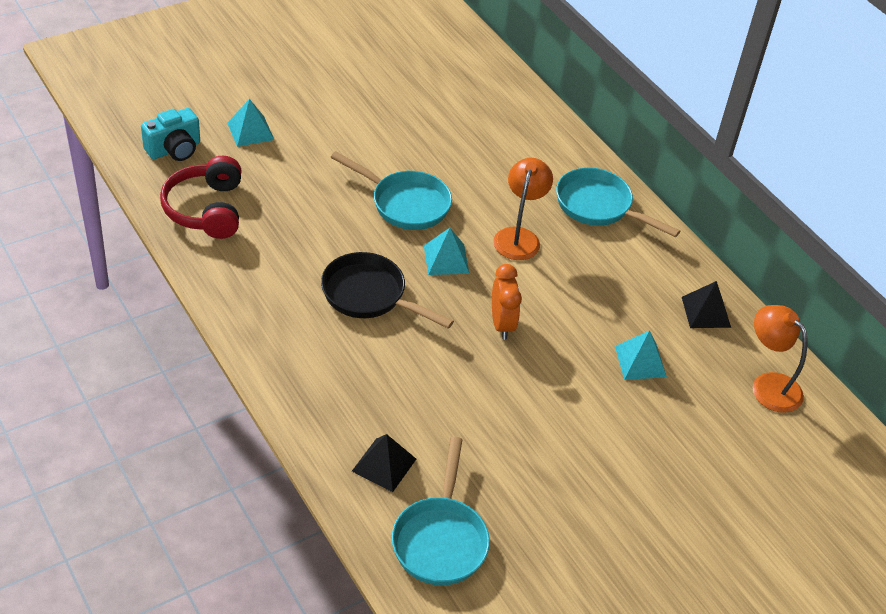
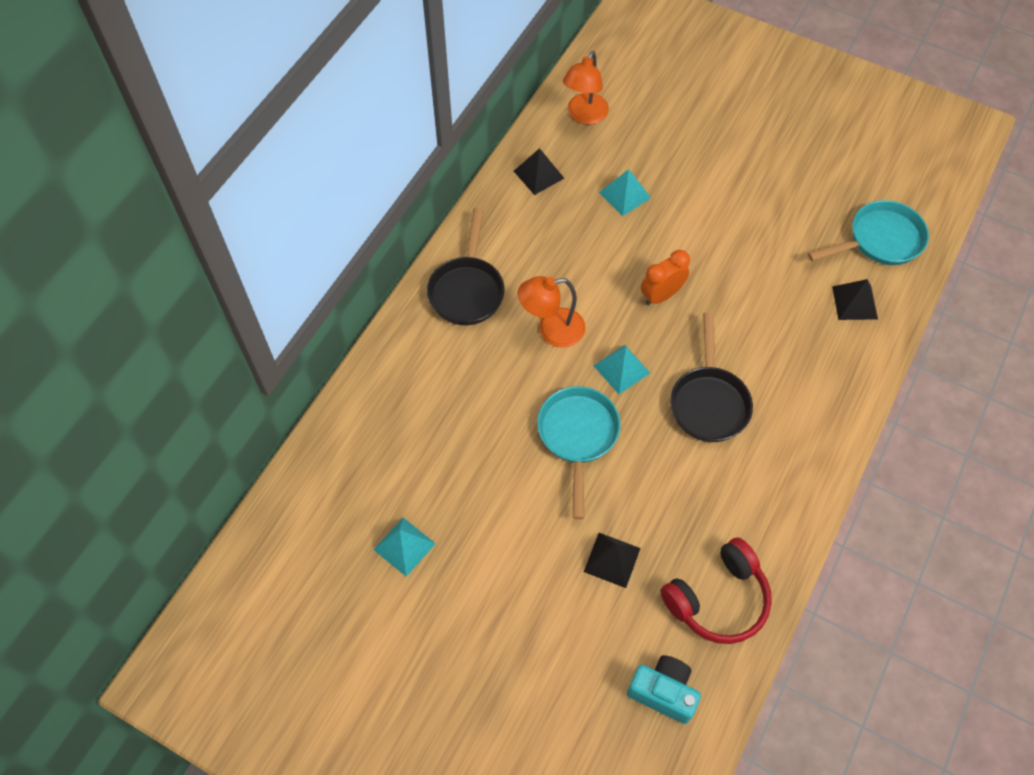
camera: 115 degrees left, 15 degrees up
(250, 131) = (581, 637): turquoise pyramid -> turquoise pyramid (404, 546)
(289, 172) = (612, 560): none -> black pyramid
(598, 206) = (467, 290): turquoise pan -> black pan

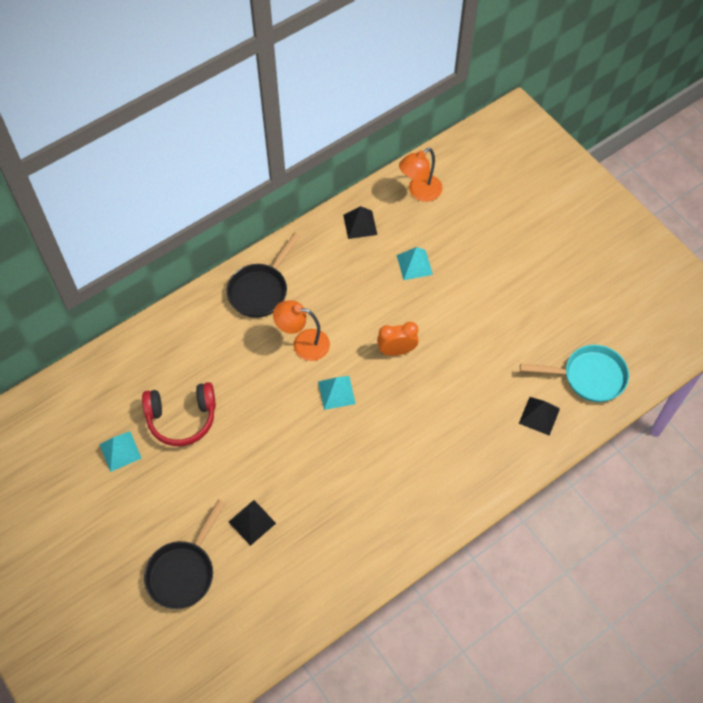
camera: 25 degrees right, 0 degrees up
(578, 436) = (278, 427): turquoise pan -> none
(663, 692) = (234, 626): turquoise camera -> none
(708, 402) = (385, 442): black pan -> black pan (184, 572)
(718, 599) = (308, 582): red headphones -> red headphones (182, 418)

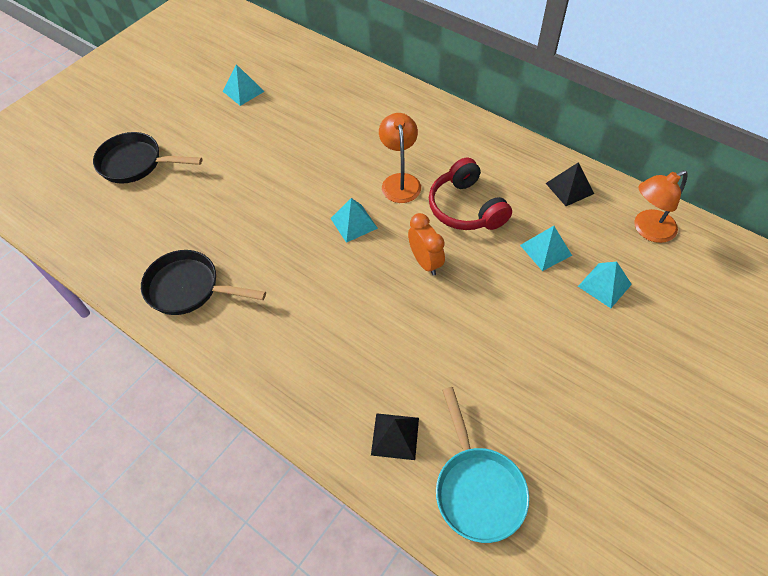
camera: 75 degrees right, 5 degrees down
(182, 418) = (287, 119): red headphones -> red headphones (466, 208)
(252, 522) = (192, 196): black pyramid -> none
(261, 290) = (446, 133): black pan -> black pan (189, 288)
(419, 192) = (647, 230): orange lamp -> orange lamp turned 60 degrees counterclockwise
(458, 240) = (604, 285): none -> turquoise pyramid

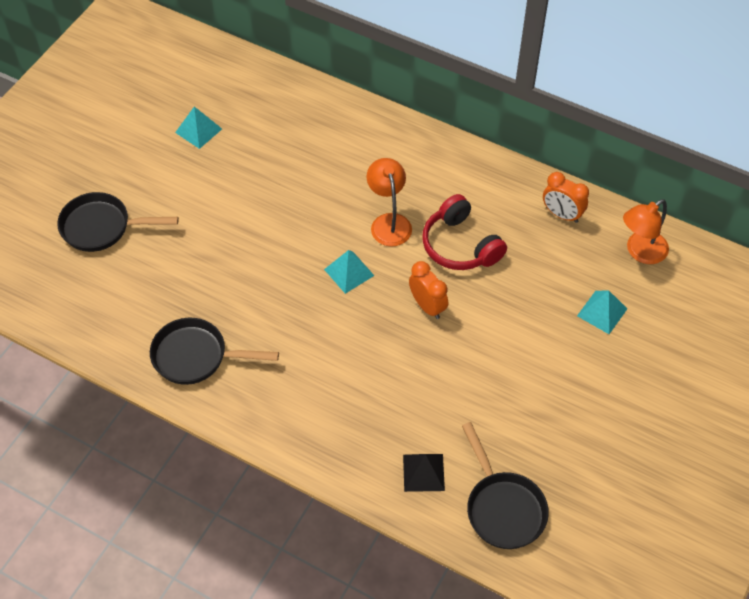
camera: 10 degrees left, 0 degrees up
(477, 488) = (503, 508): turquoise pan -> black pan
(545, 250) = (543, 282): turquoise pyramid -> none
(569, 188) = (561, 214): black pyramid -> orange clock

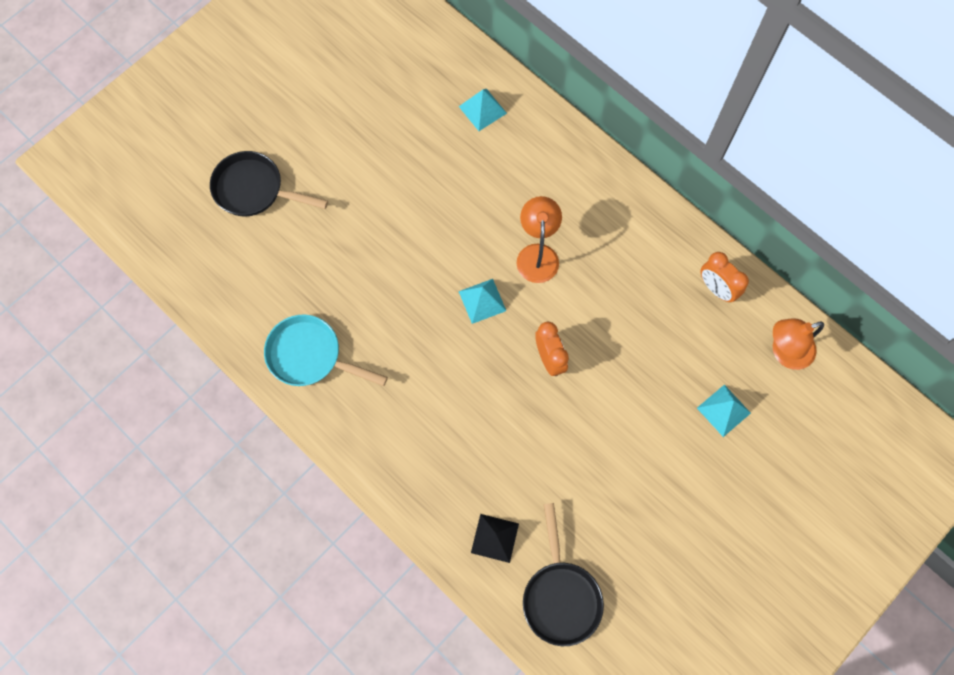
camera: 15 degrees right, 15 degrees up
(196, 356) = (310, 356): black pan -> turquoise pan
(198, 130) = (375, 101): turquoise pyramid -> turquoise pyramid (482, 109)
(460, 245) = (602, 298): red headphones -> none

